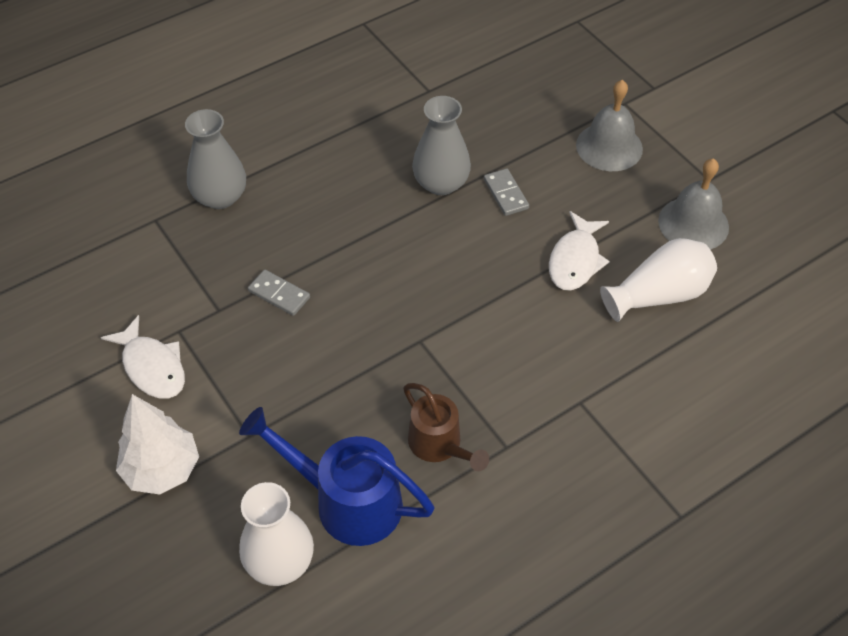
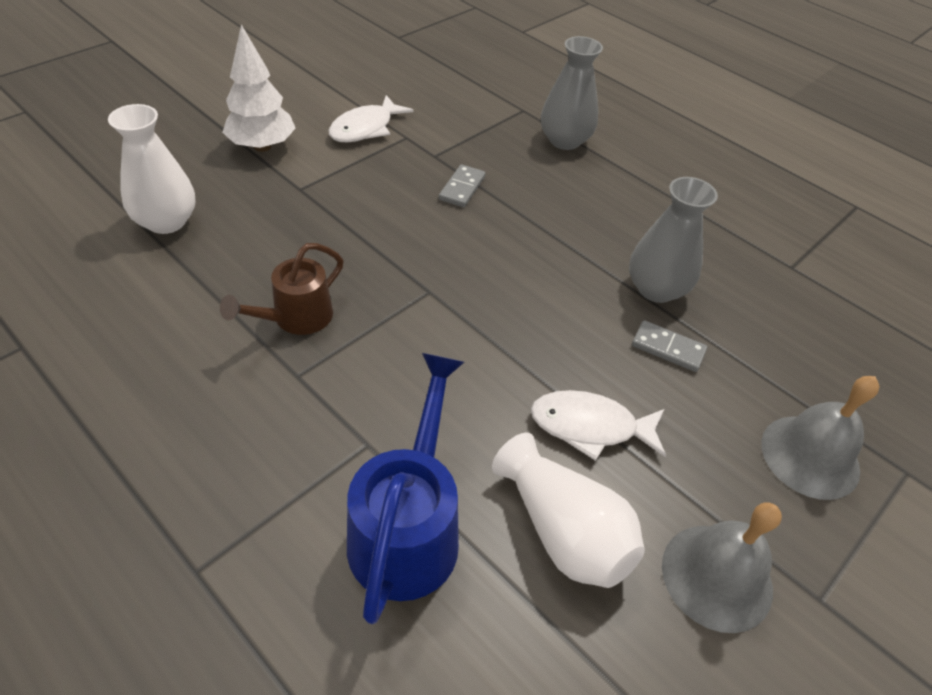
camera: 75 degrees right, 5 degrees down
(346, 500) = (229, 256): blue watering can -> blue watering can (409, 526)
(505, 194) = (668, 348): grey domino -> grey domino turned 60 degrees clockwise

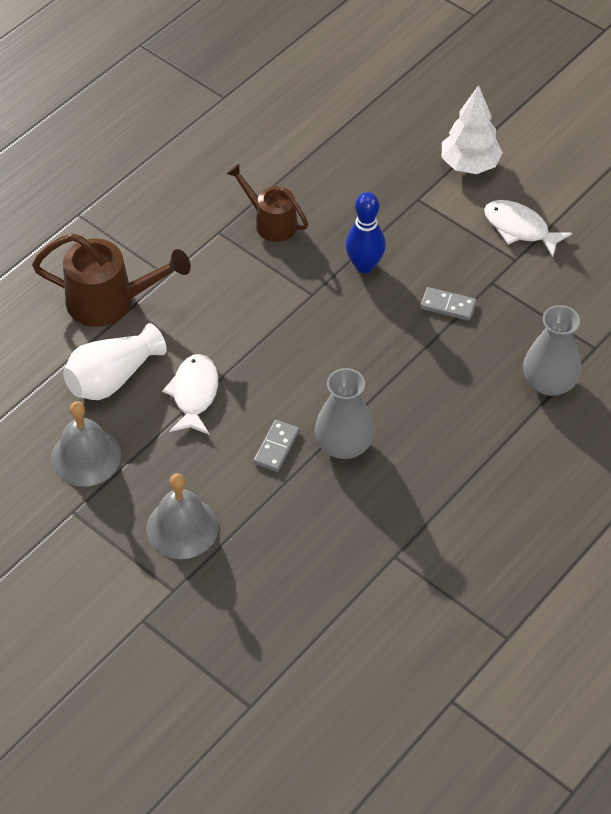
camera: 90 degrees right, 5 degrees up
(166, 221) = (358, 131): white vase -> none
(392, 242) = (364, 265): none -> blue bowling pin
(409, 526) = (111, 302): blue watering can -> brown watering can

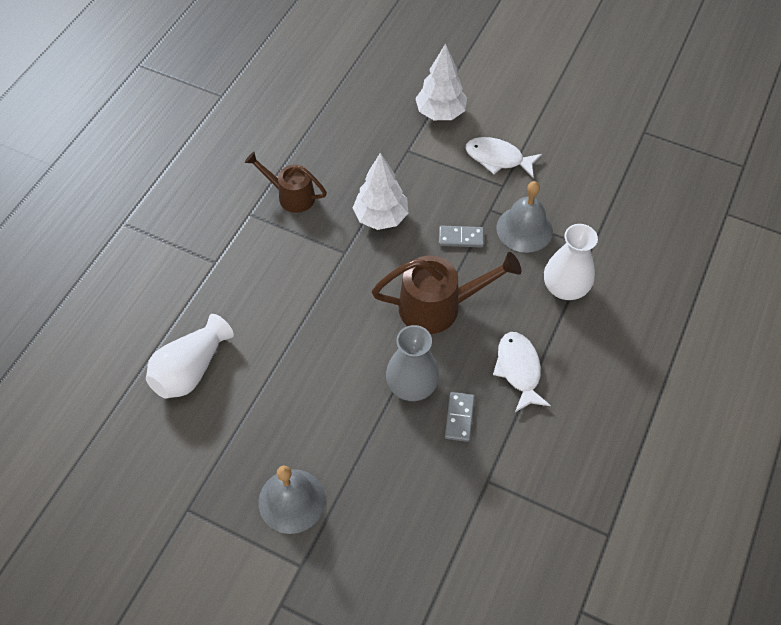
camera: 15 degrees left, 5 degrees up
(86, 457) = (185, 452): grey bell -> grey bell (524, 229)
(111, 302) = (171, 298): brown watering can -> brown watering can (439, 307)
(194, 394) = (268, 368): white fish -> white fish (519, 370)
(276, 447) = (354, 401): grey domino -> grey domino (459, 417)
(364, 265) = (381, 217): blue bowling pin -> white tree
(549, 382) = (565, 287): grey vase -> white vase

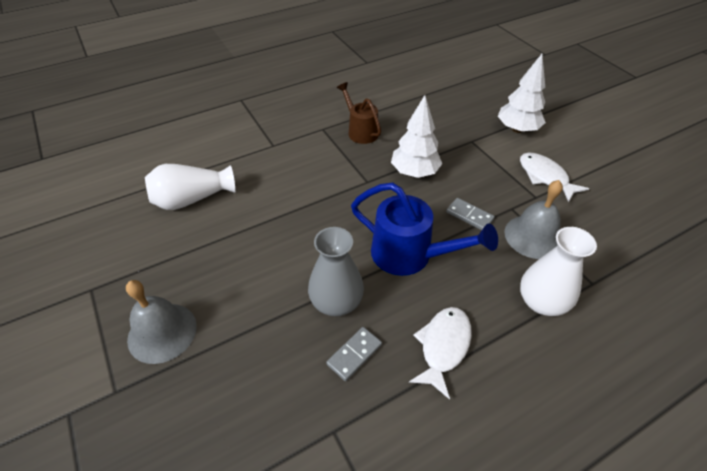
camera: 35 degrees right, 10 degrees down
(439, 307) = (410, 255): brown watering can -> blue watering can

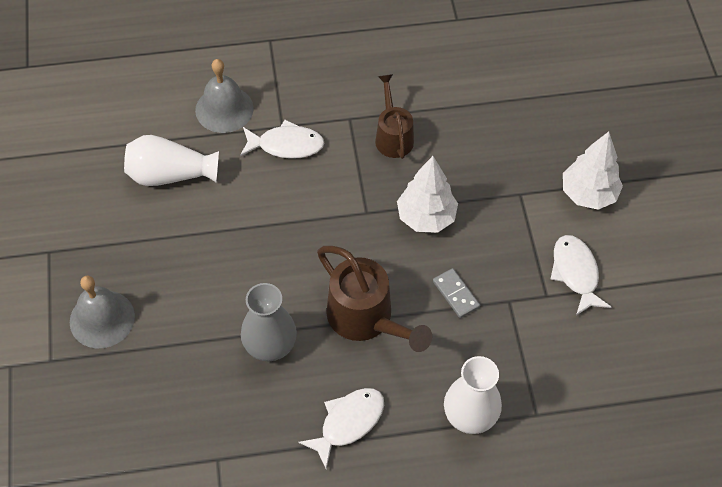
camera: 20 degrees right, 10 degrees up
(282, 156) = (286, 145): none -> white fish
(354, 354) = (264, 401): grey domino -> none
(410, 255) = (366, 320): blue watering can -> brown watering can
(533, 236) = (510, 342): grey bell -> grey bell (224, 109)

